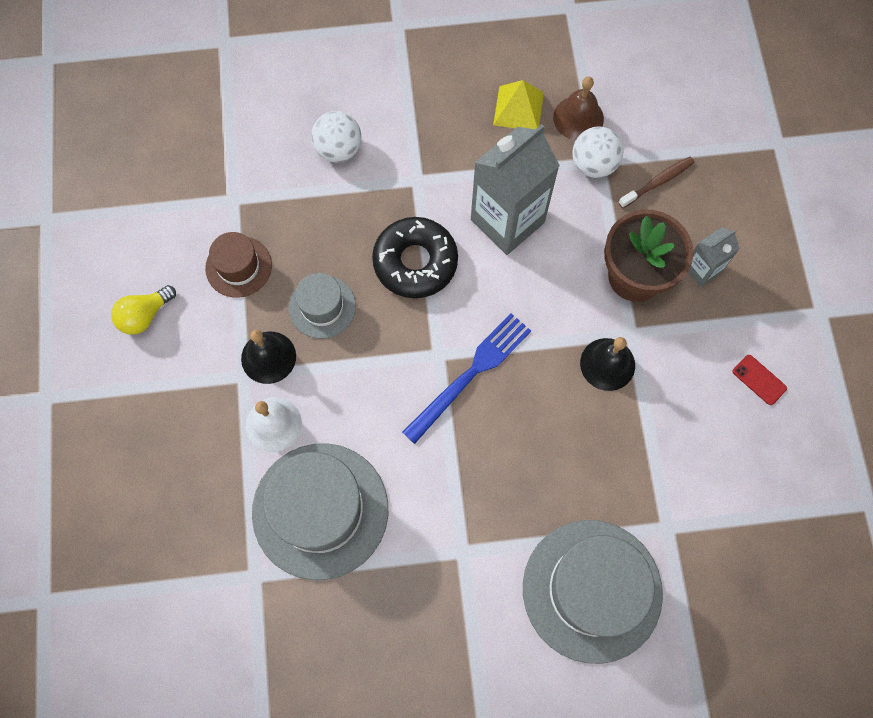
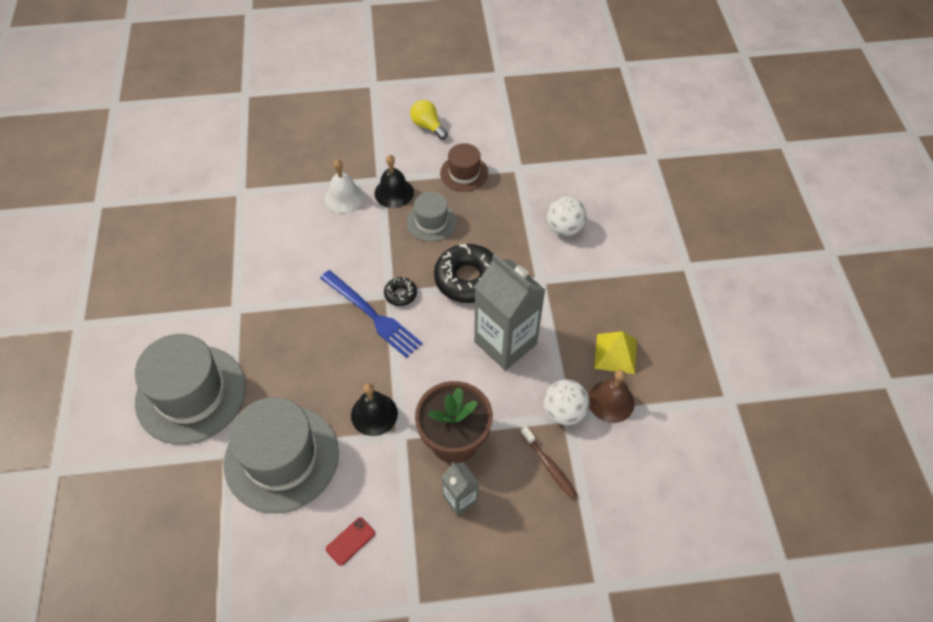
camera: 90 degrees right, 15 degrees down
(320, 510) = (279, 225): grey hat -> grey hat (281, 458)
(438, 341) = (400, 294): none -> black donut

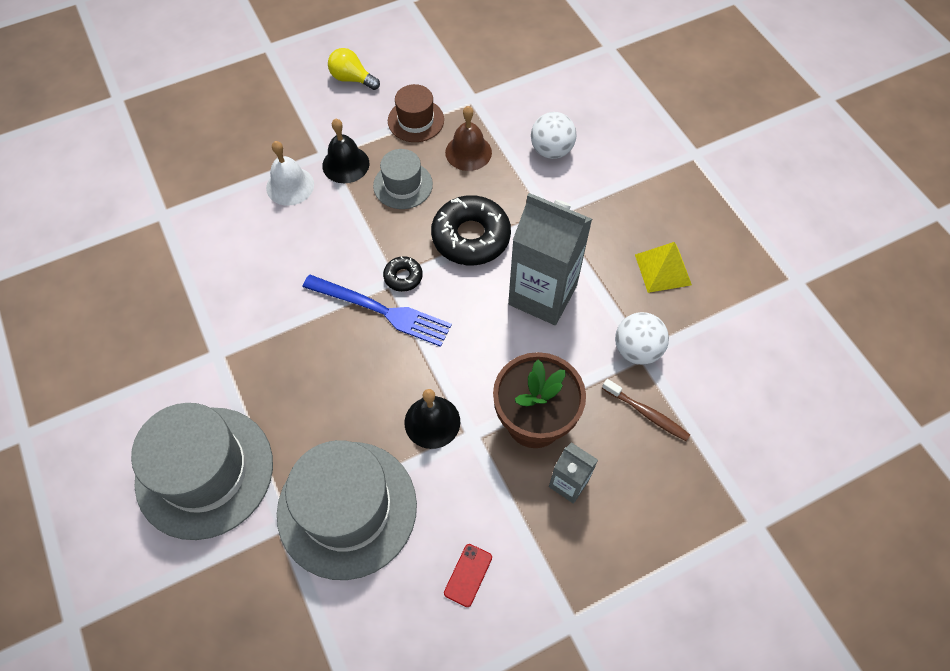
camera: 20 degrees left, 5 degrees up
(611, 401) = (680, 322): brown bell -> brown bell (468, 152)

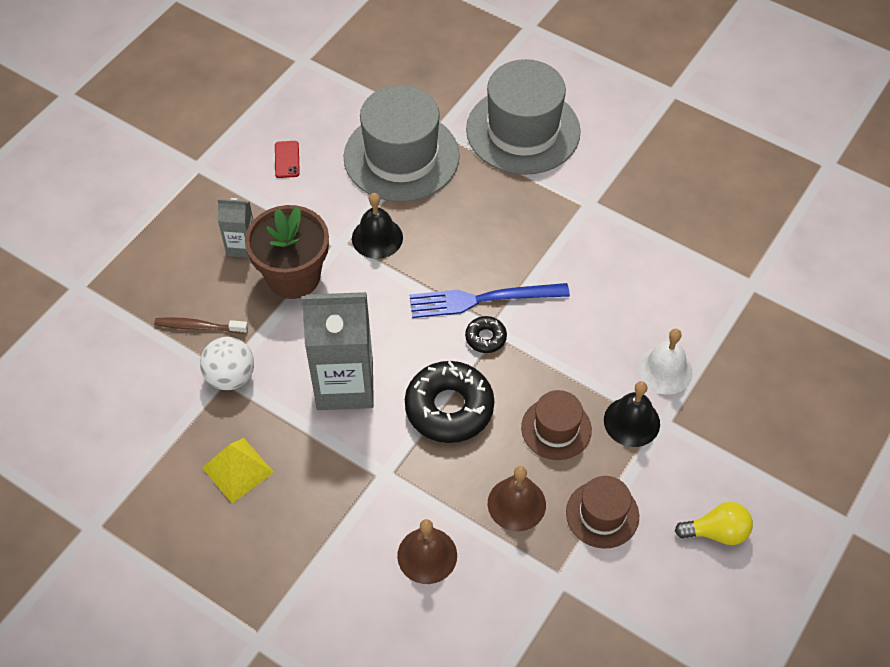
camera: 150 degrees right, 5 degrees down
(403, 185) = (556, 428): grey hat -> brown hat
(551, 150) = (427, 555): white ball -> brown bell

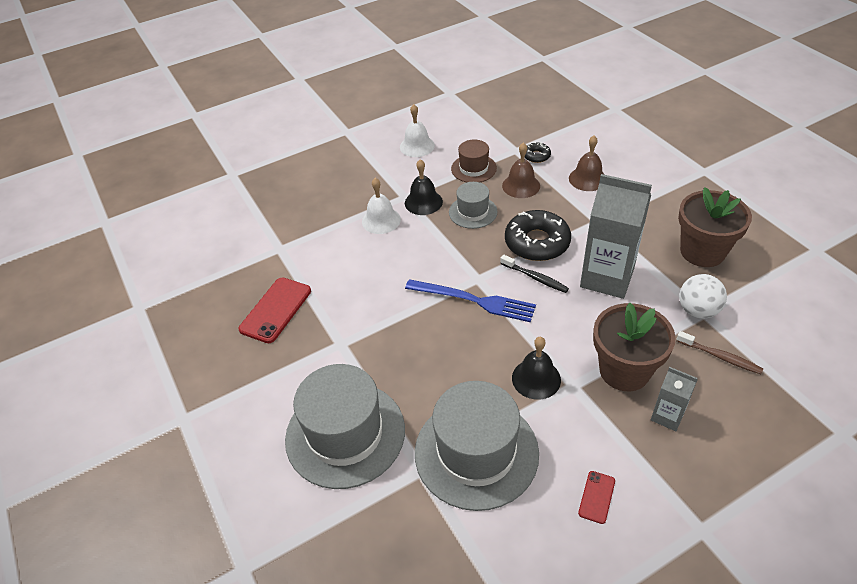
camera: 150 degrees left, 10 degrees down
(237, 470) = (702, 251): yellow pyramid -> brown flower pot
(428, 354) = (535, 278): none -> black toothbrush
(485, 338) = (487, 275): black donut -> black donut (536, 156)
(556, 428) = (473, 212): brown hat -> grey hat
(685, 212) = (275, 310): none -> red phone
(717, 532) = (417, 146): yellow light bulb -> white bell

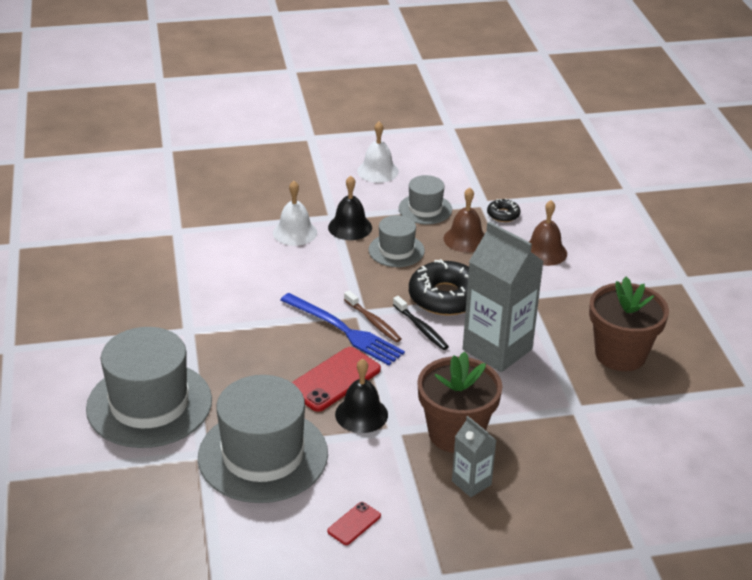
camera: 15 degrees right, 10 degrees down
(275, 310) = (142, 284): red phone -> red phone (334, 379)
(473, 168) = (425, 209): brown hat -> grey hat
(697, 310) = (573, 405): white ball -> none
(720, 357) = (565, 451): brown toothbrush -> brown toothbrush (373, 322)

